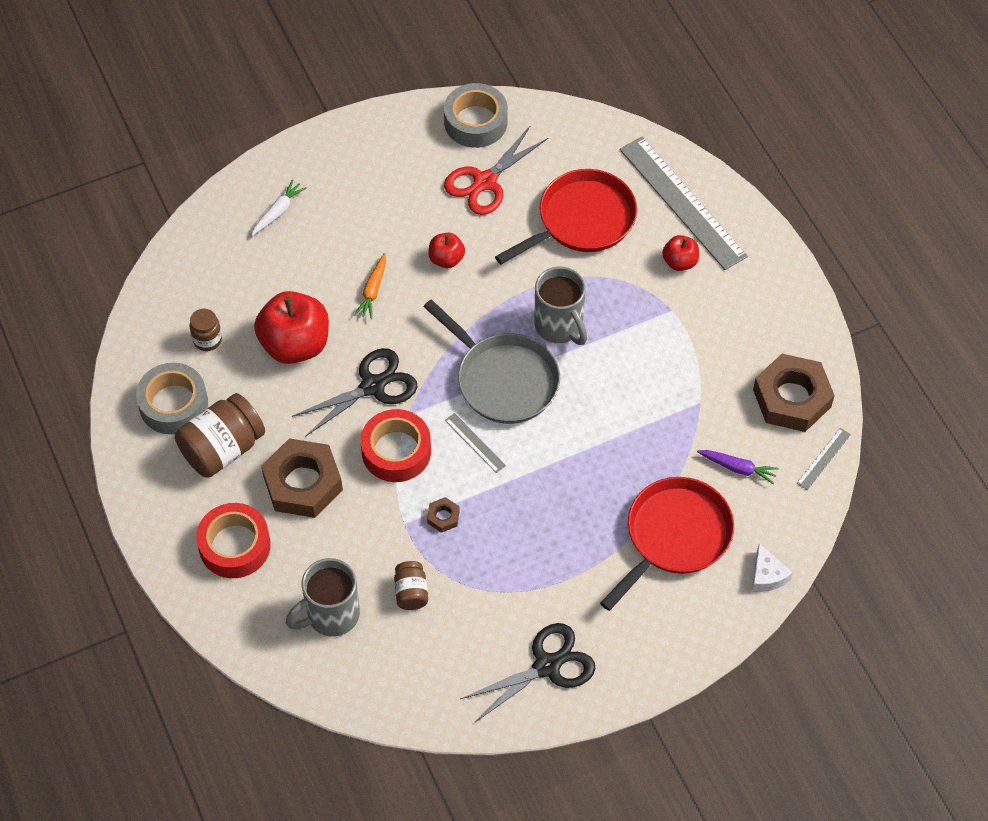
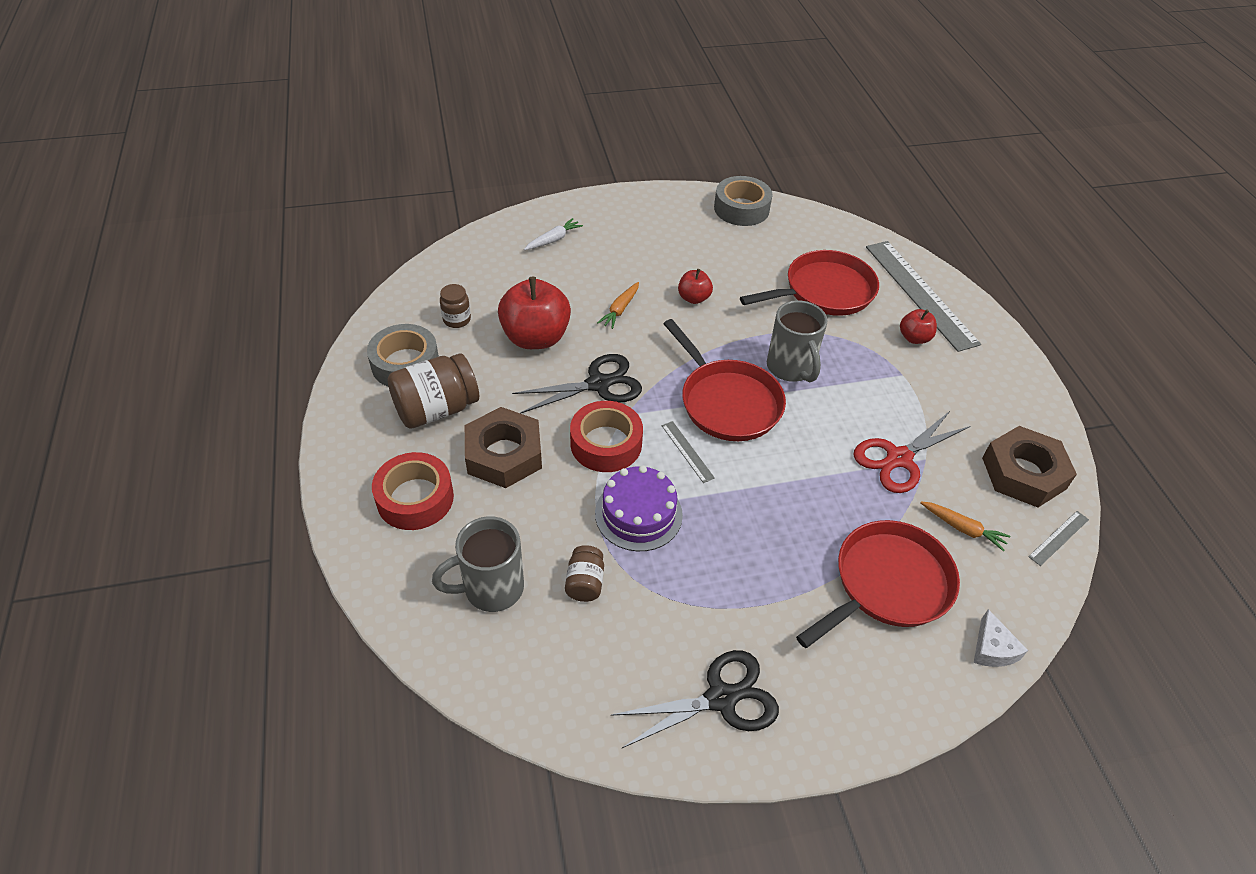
camera: 10 degrees right, 10 degrees down
(443, 517) = (638, 514): brown nut -> purple cake
(485, 182) = (741, 249): red scissors -> red scissors (899, 458)
(503, 380) = (727, 402): grey pan -> red pan
(738, 468) = (963, 528): purple carrot -> orange carrot

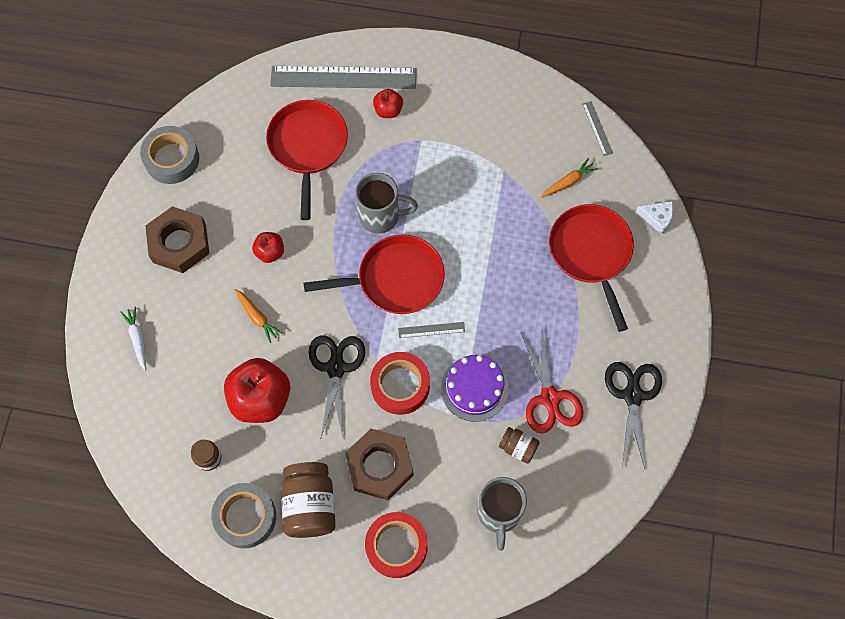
camera: 65 degrees left, 20 degrees up
(899, 458) = (496, 188): red scissors -> red scissors (550, 398)
(1023, 473) = (540, 116): brown nut -> brown nut (179, 243)

